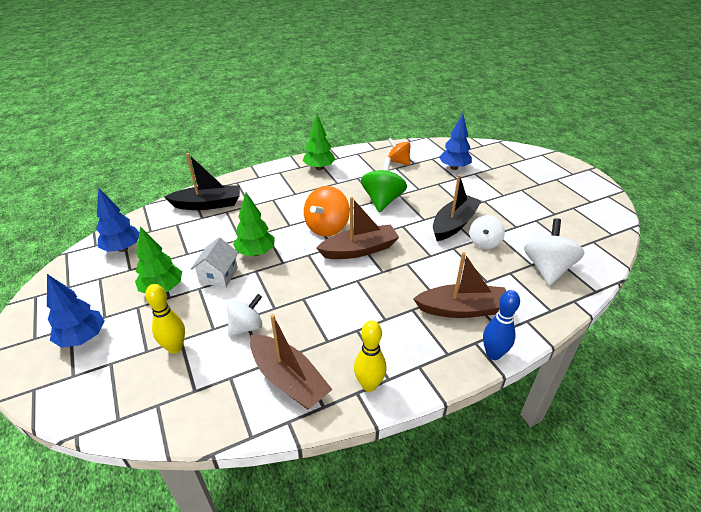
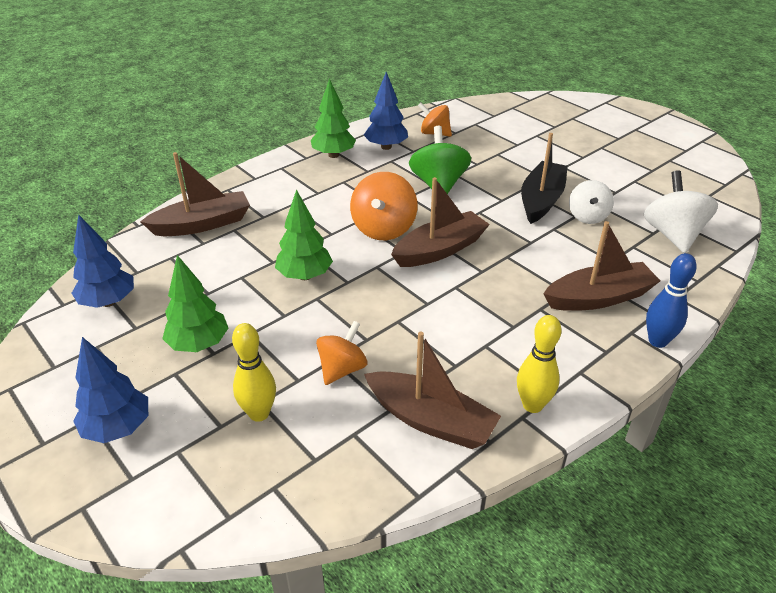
camera: 15 degrees left, 0 degrees up
(208, 204) = (202, 224): black boat -> brown boat
(218, 275) = (269, 313): white house -> none
(246, 327) = (342, 369): white spinning top -> orange spinning top
(454, 167) = (508, 131): blue tree -> blue tree (386, 147)

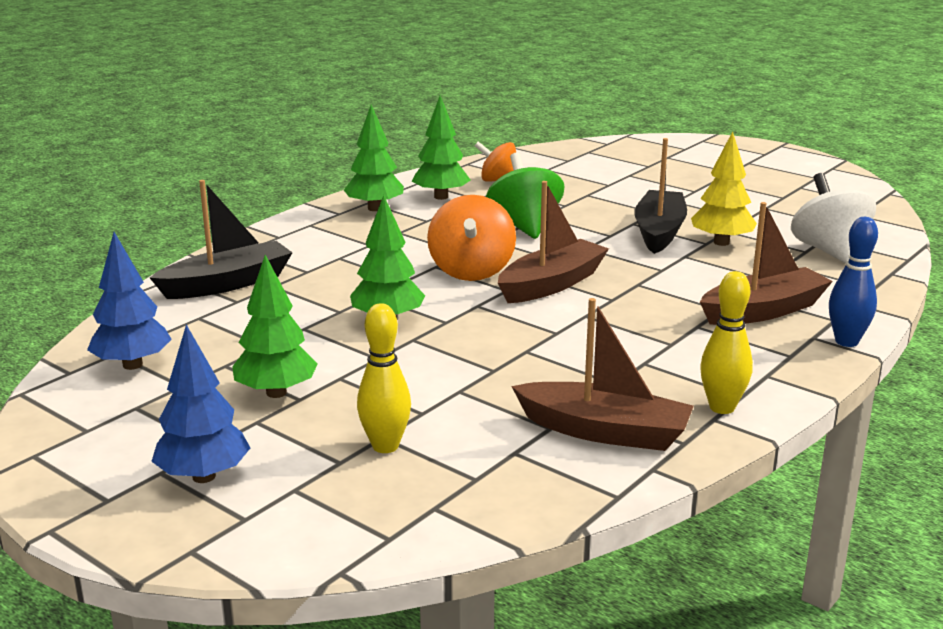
camera: 10 degrees left, 15 degrees down
(202, 224) = (227, 284): brown boat -> black boat
(342, 369) = (474, 398): orange spinning top -> none
(386, 147) = (441, 197): blue tree -> green tree
(587, 217) = (721, 242): white spinning top -> yellow tree

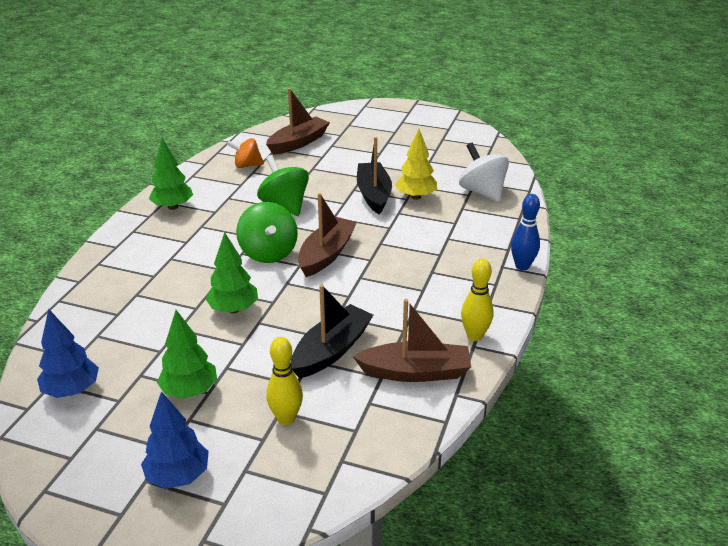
camera: 20 degrees left, 10 degrees up
(227, 284) = (102, 299): black boat -> black boat (331, 350)
(441, 197) = (214, 187): green tree -> none
(471, 271) = (268, 253): orange spinning top -> green spinning top
(763, 311) = (465, 251): brown boat -> brown boat (298, 143)

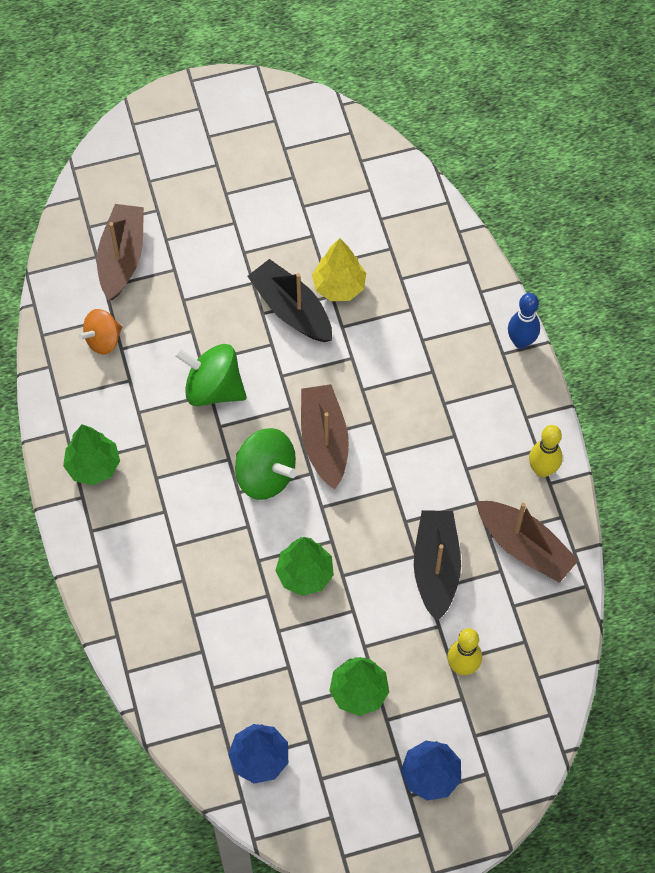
camera: 35 degrees left, 30 degrees up
(415, 372) = (524, 547): brown boat -> brown boat turned 75 degrees clockwise
(482, 192) = (402, 235): white spinning top -> none

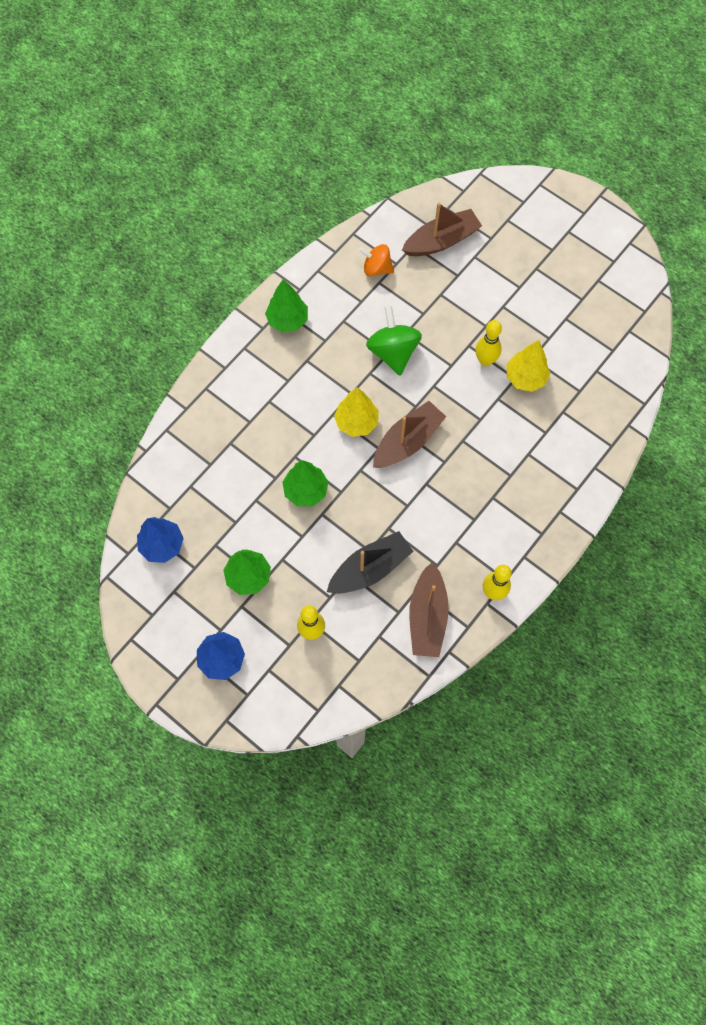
camera: 55 degrees right, 5 degrees up
(265, 475) = (356, 422): green spinning top -> yellow tree
(291, 309) = (485, 360): black boat -> yellow bowling pin
(521, 341) = (578, 517): blue bowling pin -> none

